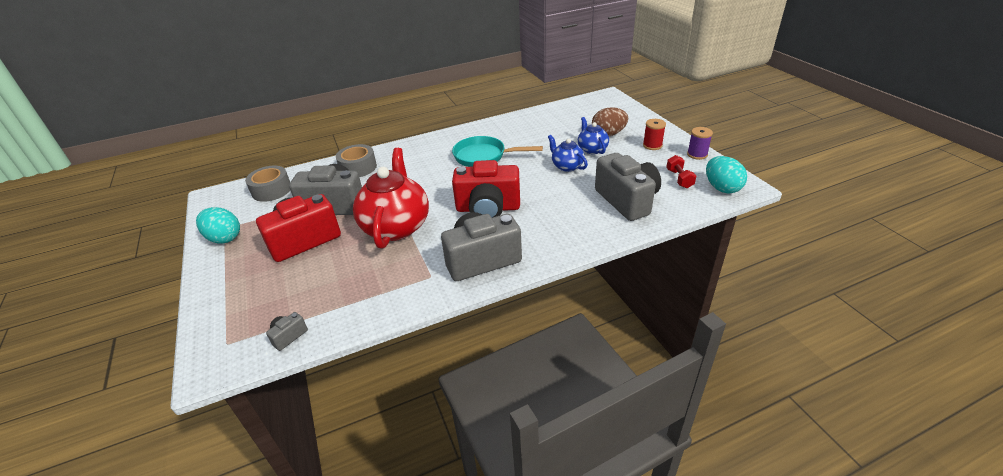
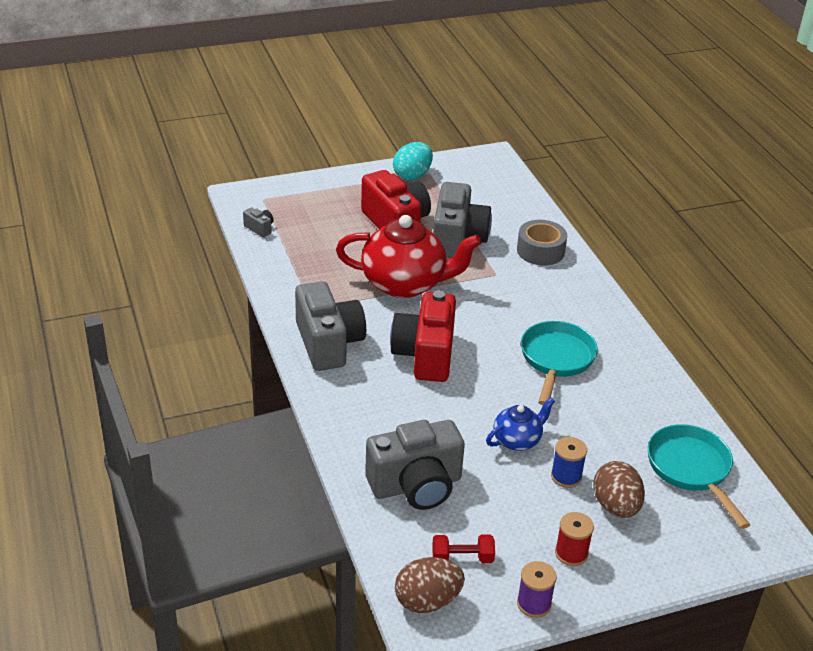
camera: 90 degrees right, 0 degrees up
(271, 190) = (498, 193): grey tape -> none
(569, 115) = (691, 470): none -> turquoise pan
(592, 149) = (566, 476): blue teapot -> blue spool
(722, 188) = (427, 601): turquoise egg -> brown egg

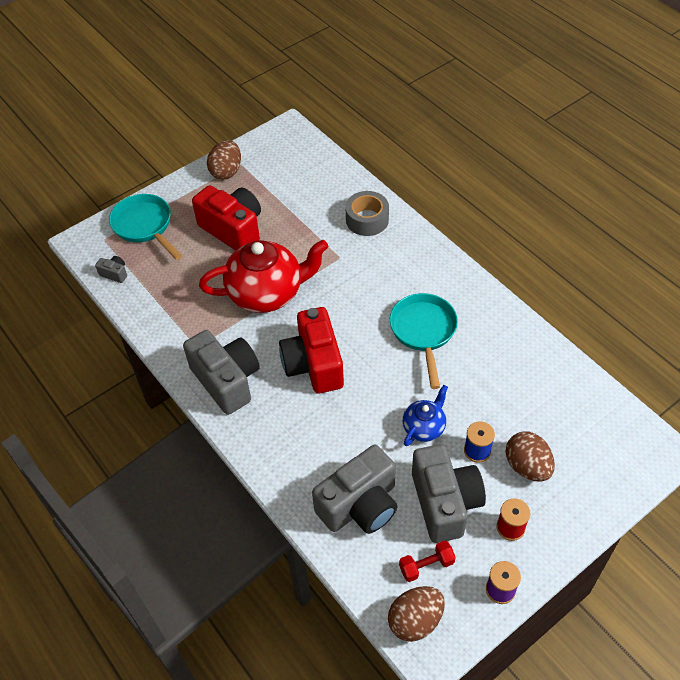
camera: 15 degrees left, 15 degrees up
(412, 175) = (226, 172): turquoise egg -> brown egg
(457, 239) = (292, 229): grey camera -> grey camera (445, 502)
(691, 470) = (572, 407): turquoise pan -> turquoise pan (145, 226)

